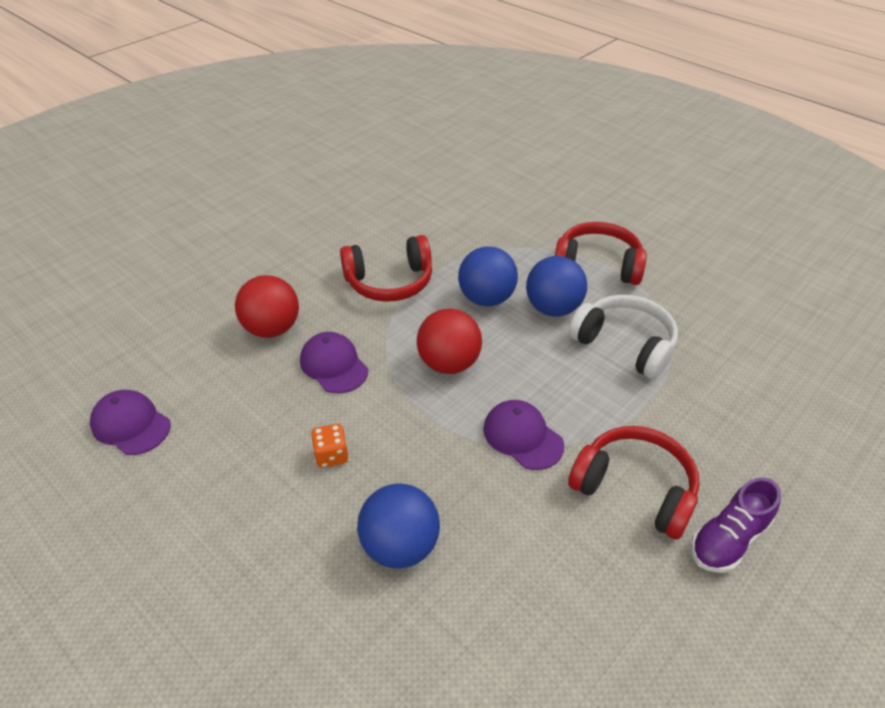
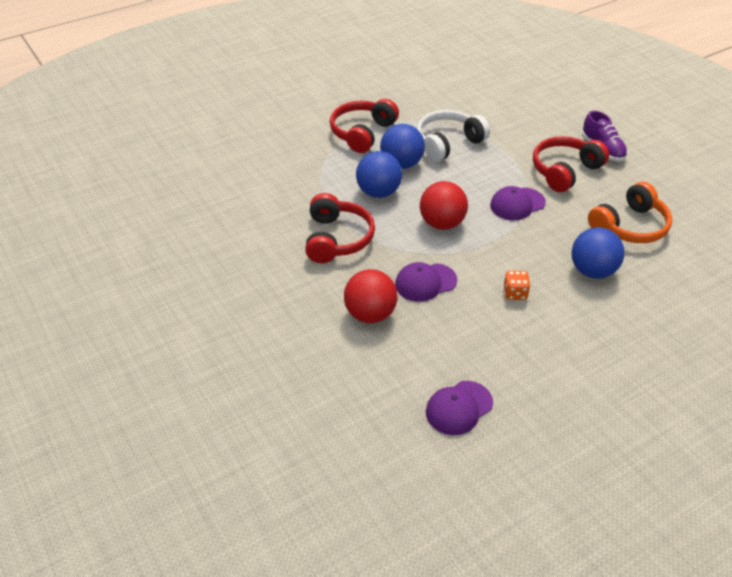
camera: 75 degrees left, 0 degrees up
(529, 595) = (630, 226): none -> orange headphones

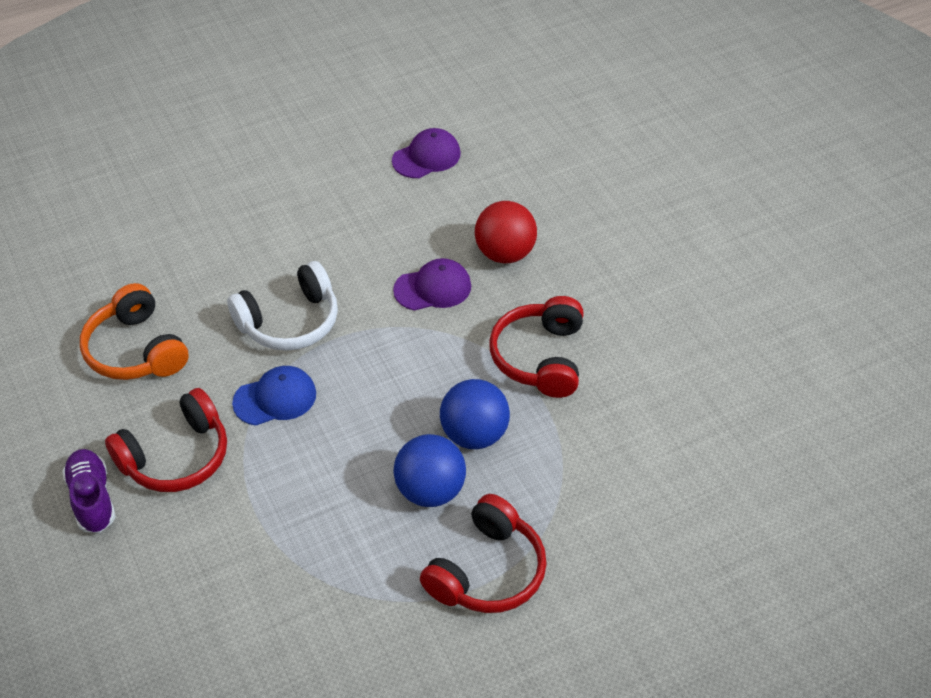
camera: 175 degrees left, 5 degrees up
(442, 223) = (392, 372): red ball -> none
(448, 143) = (343, 533): white headphones -> white headphones (290, 321)
(515, 293) = (328, 267): orange dice -> none
(517, 204) = (275, 398): purple cap -> blue cap
(592, 271) = (221, 289): blue ball -> none
(630, 226) = (136, 350): orange headphones -> orange headphones turned 90 degrees counterclockwise

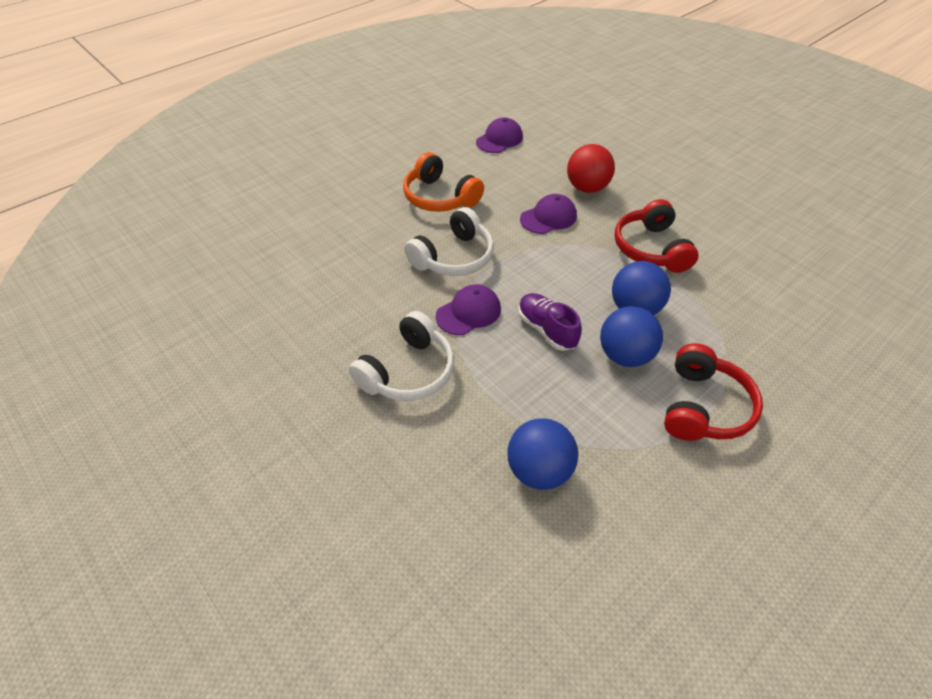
camera: 15 degrees left, 0 degrees up
(92, 499) = (350, 420): purple shoe -> purple shoe (546, 329)
(136, 350) = (340, 298): orange headphones -> orange headphones (440, 197)
(176, 456) = (408, 371): red headphones -> white headphones
(267, 599) = (539, 470): none -> blue ball
(275, 398) = (468, 312): blue cap -> purple cap

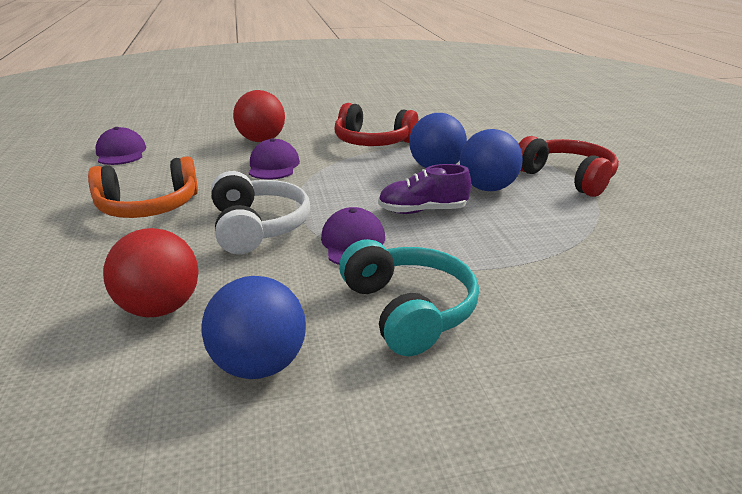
camera: 60 degrees left, 20 degrees down
(343, 267) = (160, 308): none -> red ball
(408, 371) = (408, 310): white headphones -> turquoise headphones
(539, 470) = (606, 270): blue ball -> blue ball (259, 365)

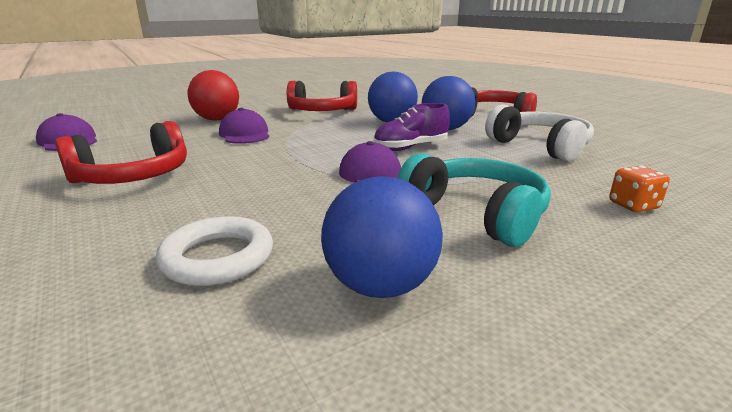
camera: 20 degrees left, 5 degrees down
(148, 207) = (133, 176): orange headphones -> red headphones
(160, 308) = (218, 257): red ball -> white ring
(257, 227) = (269, 176): white headphones -> white headphones (540, 147)
(587, 336) = (633, 206): none -> orange dice

